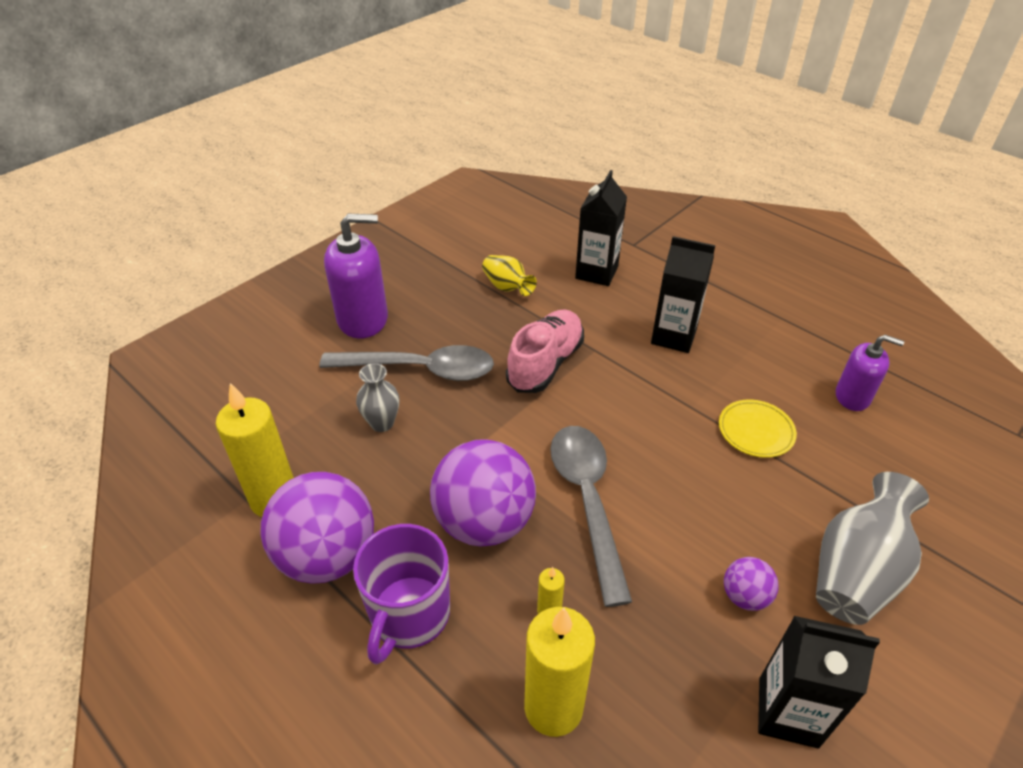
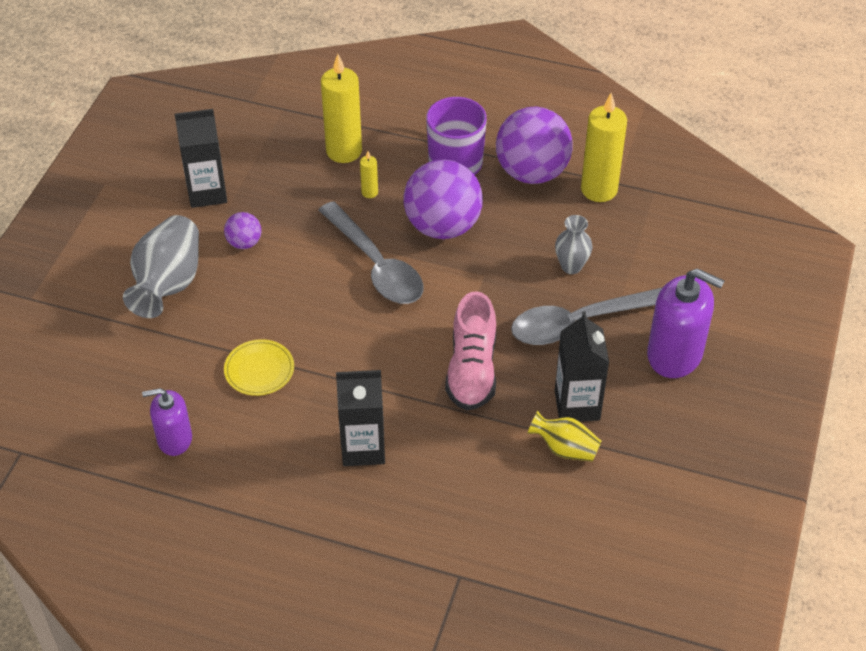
camera: 155 degrees right, 5 degrees up
(363, 319) = (675, 354): purple soap dispenser -> purple soap dispenser turned 120 degrees counterclockwise
(596, 272) = (481, 509): black carton -> black carton (577, 405)

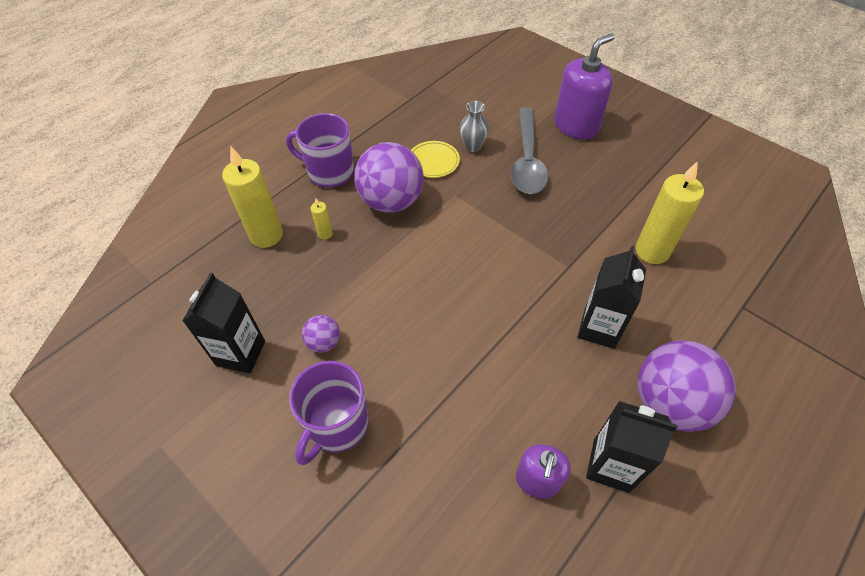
camera: 65 degrees left, 5 degrees up
(168, 284) = (337, 425): grey vase -> purple mug
(259, 370) = (483, 379): yellow plate -> yellow plate (433, 161)
(376, 265) = (407, 255): grey spoon -> none
(472, 370) = (545, 232): pink shoe -> none
(532, 172) = (370, 135): purple ball -> purple ball (670, 403)
(565, 448) = (639, 206): yellow vase -> none
(577, 405) = (601, 187): black carton -> black carton (611, 465)
(599, 189) = (410, 109): yellow candle -> yellow candle (652, 251)

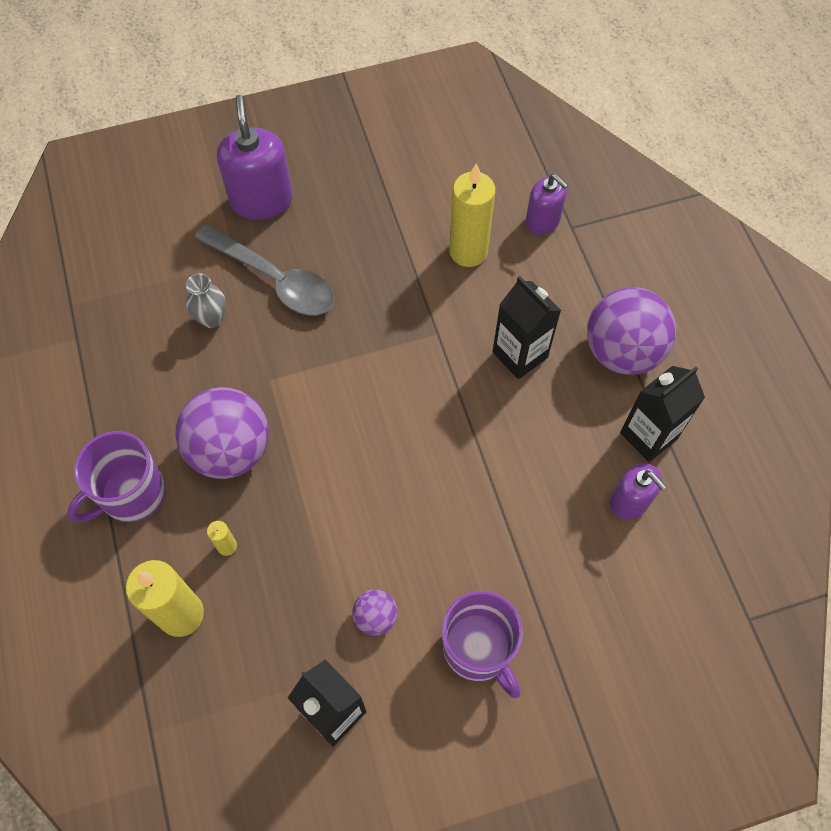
camera: 60 degrees left, 10 degrees up
(433, 161) = (203, 372): yellow plate -> none
(727, 285) = (543, 221): none -> purple soap dispenser

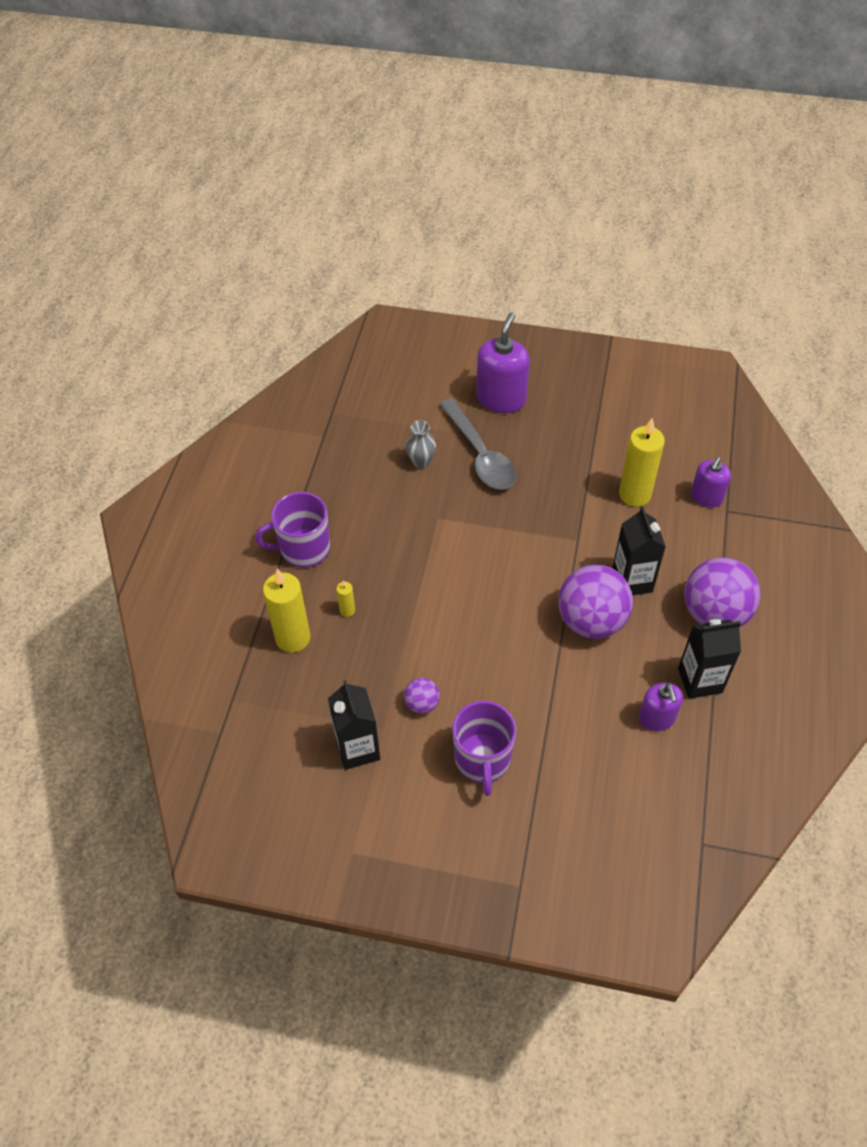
camera: 30 degrees right, 10 degrees down
(230, 450) = (385, 551): purple ball -> purple ball (591, 620)
(543, 221) = (706, 497): purple soap dispenser -> purple soap dispenser turned 45 degrees clockwise

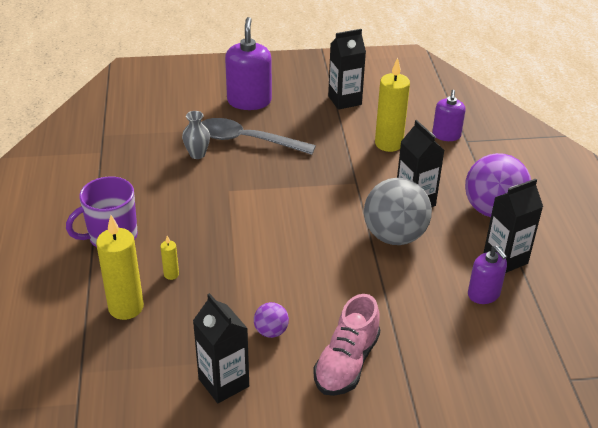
camera: 20 degrees left, 15 degrees down
(480, 454) = (247, 140): grey spoon -> grey spoon turned 150 degrees clockwise
(482, 760) = (346, 363): purple mug -> pink shoe
(591, 620) = (394, 236): purple ball -> grey ball
(609, 420) = (344, 100): none -> black carton

